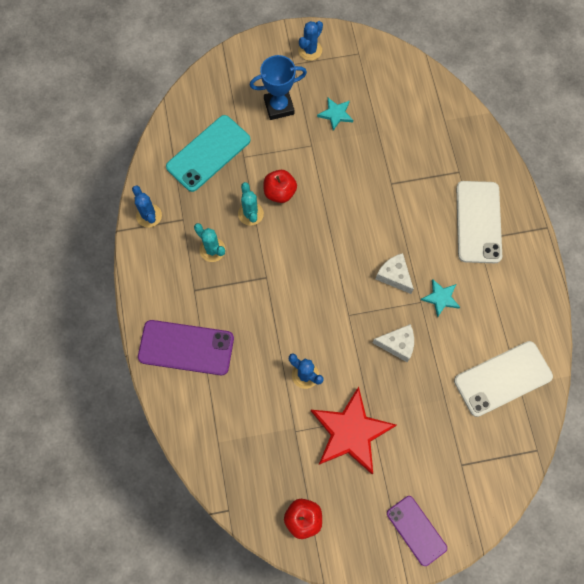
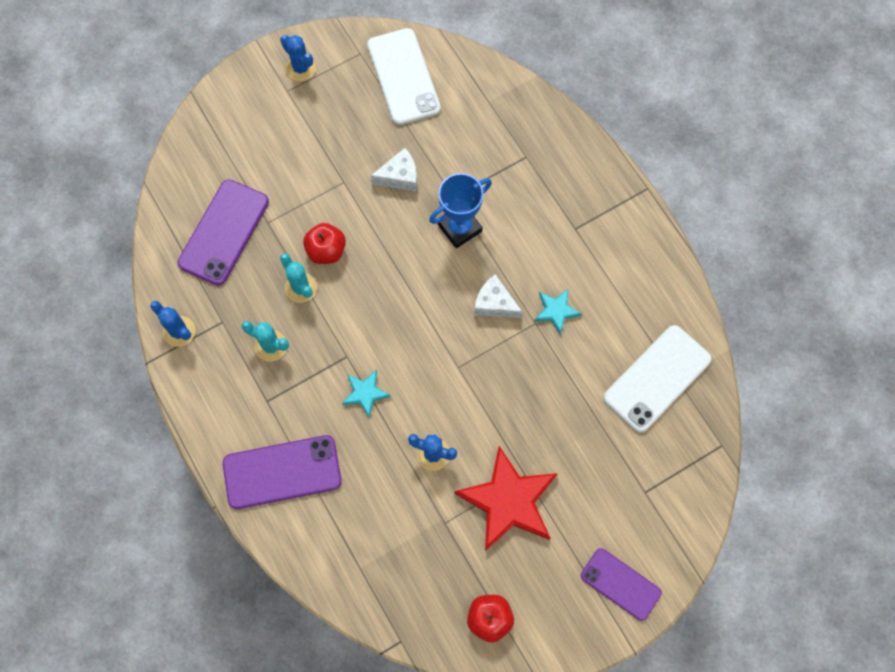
camera: 20 degrees left, 0 degrees up
(208, 153) = (224, 232): turquoise phone -> purple phone
(279, 106) = (288, 148): blue trophy -> blue trophy (459, 228)
(310, 50) = (301, 68): blue cactus -> blue cactus turned 60 degrees counterclockwise
(335, 114) = (359, 135): turquoise star -> turquoise star (365, 393)
(397, 344) = (526, 381): white cheese -> white cheese (399, 176)
(478, 222) = (568, 208): white phone -> white phone (403, 77)

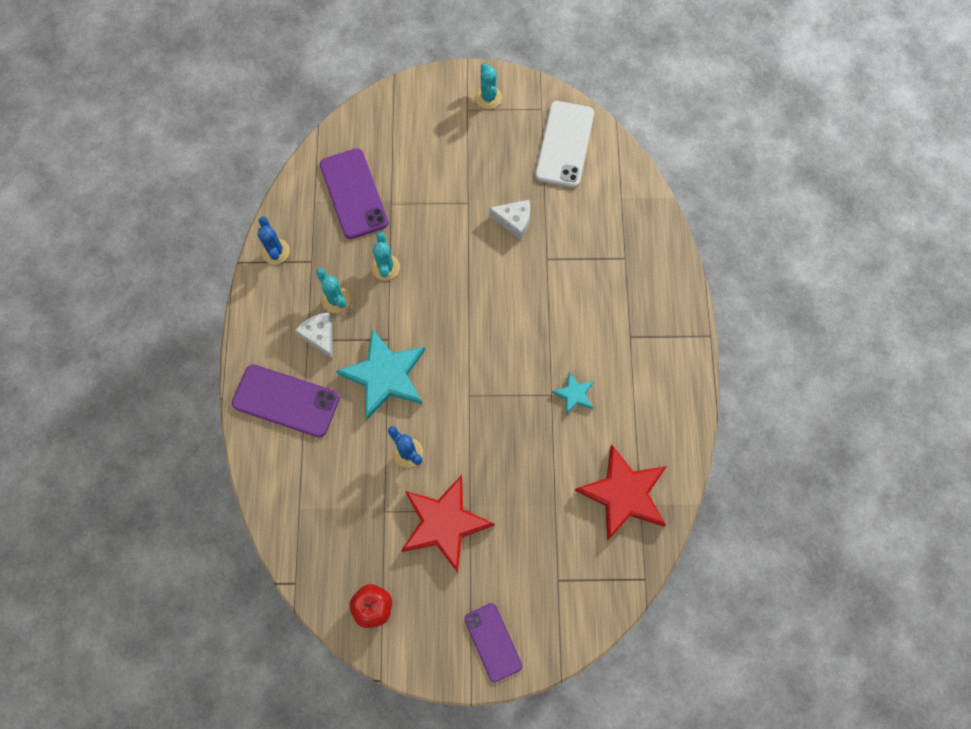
camera: 30 degrees right, 0 degrees up
(224, 232) = (353, 194): purple phone -> purple phone turned 75 degrees counterclockwise
(301, 68) = (488, 97): blue cactus -> turquoise cactus
(326, 251) = (422, 249): red apple -> none
(365, 393) = (385, 375): turquoise star -> turquoise star, size x2.09
(459, 228) = (537, 286): blue trophy -> none
(494, 303) = (528, 361): white cheese -> white cheese (320, 336)
(657, 378) = (623, 494): white phone -> red star

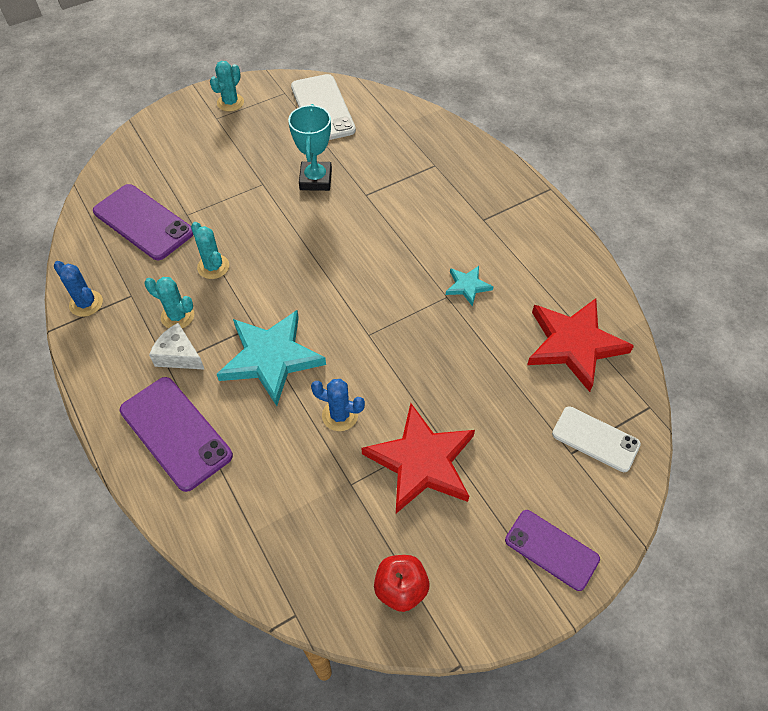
camera: 30 degrees left, 15 degrees down
(286, 401) = (175, 433): purple phone -> purple phone turned 60 degrees clockwise
(488, 97) = (230, 102): turquoise cactus -> turquoise cactus turned 75 degrees clockwise
(514, 221) = (315, 179): white cheese -> turquoise trophy
(583, 580) = (595, 439): none -> white phone

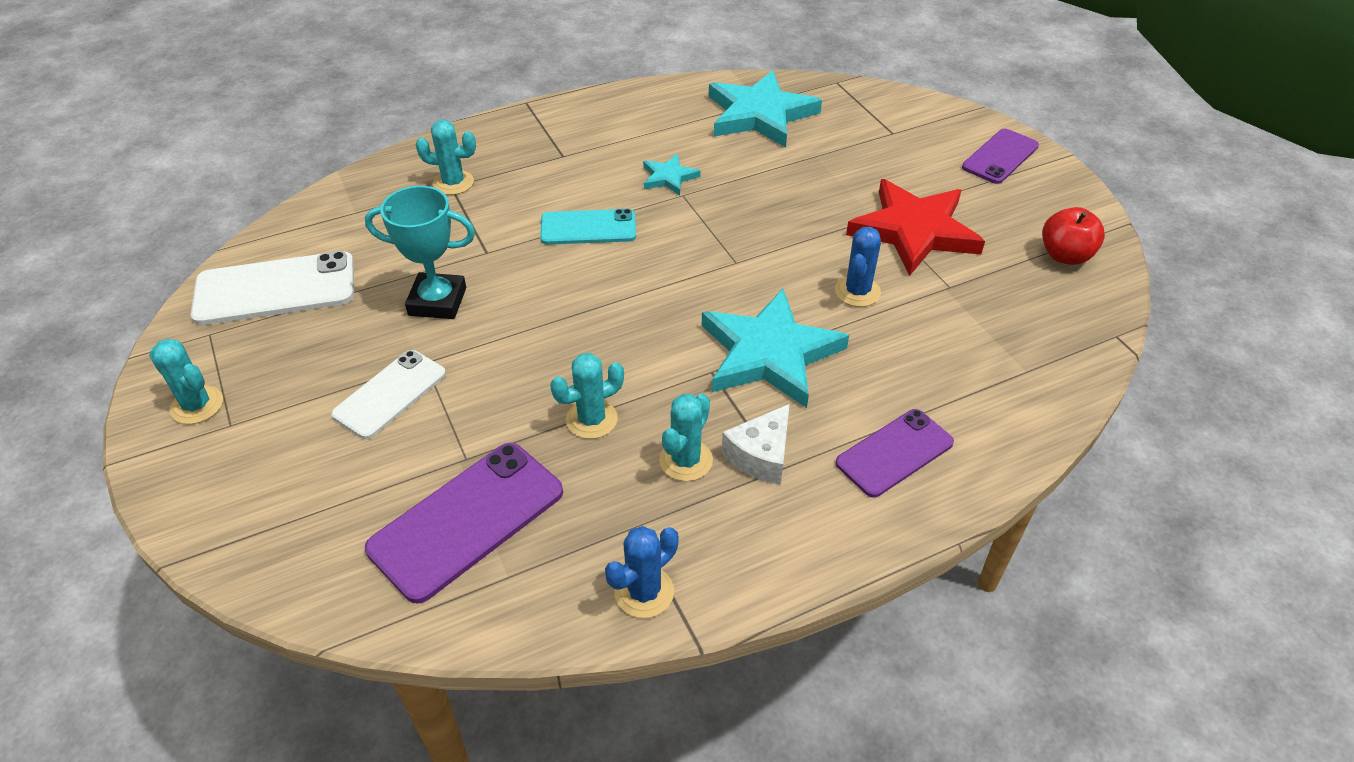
camera: 85 degrees left, 10 degrees down
(175, 433) = (894, 453): purple phone -> purple phone, size x0.66
(398, 244) = (588, 228): none -> turquoise phone
(438, 165) = (453, 183): none -> turquoise cactus
(574, 345) = (760, 114): red star -> turquoise star
(595, 439) = (876, 117): white phone -> white phone (390, 394)

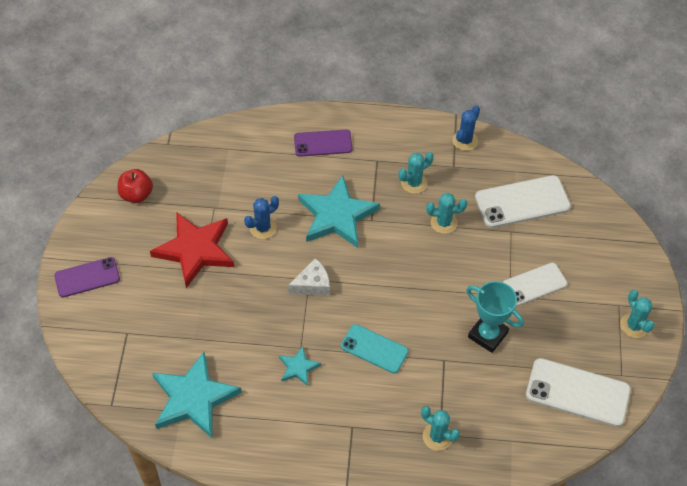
camera: 150 degrees left, 10 degrees up
(467, 520) = (522, 202): purple phone -> white phone
(644, 592) = (465, 140): blue cactus -> blue cactus turned 45 degrees counterclockwise
(761, 455) = (380, 169): white cheese -> white cheese (313, 284)

